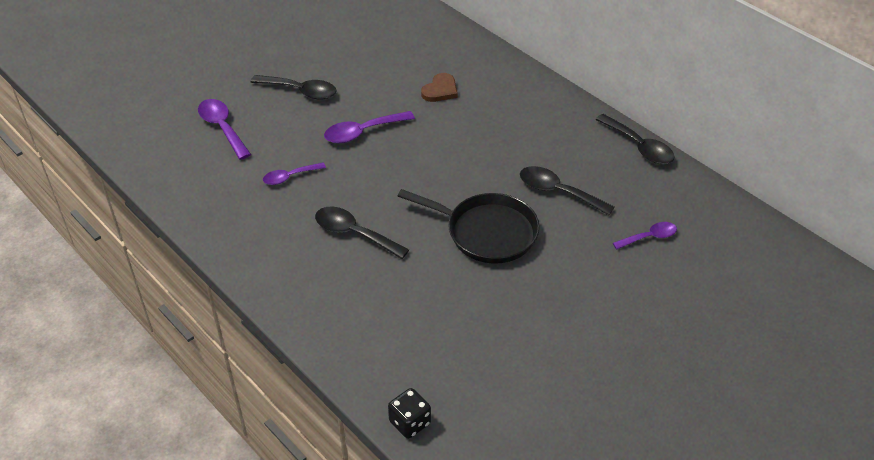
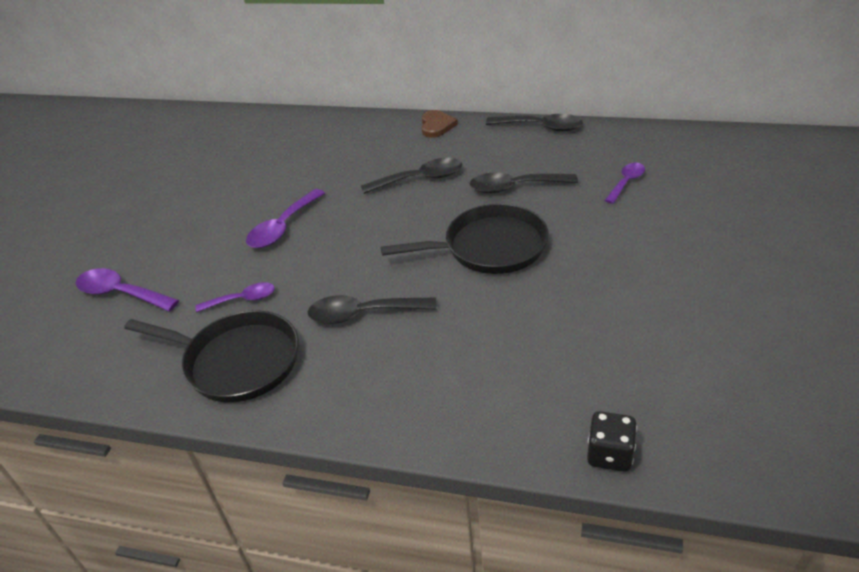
camera: 30 degrees left, 5 degrees down
(251, 221) = (237, 361): none -> black pan
(290, 177) = (242, 300): purple spoon -> purple spoon turned 135 degrees counterclockwise
(300, 91) = (182, 224): black spoon -> black spoon (420, 179)
(440, 90) = (325, 163): brown heart -> brown heart (436, 126)

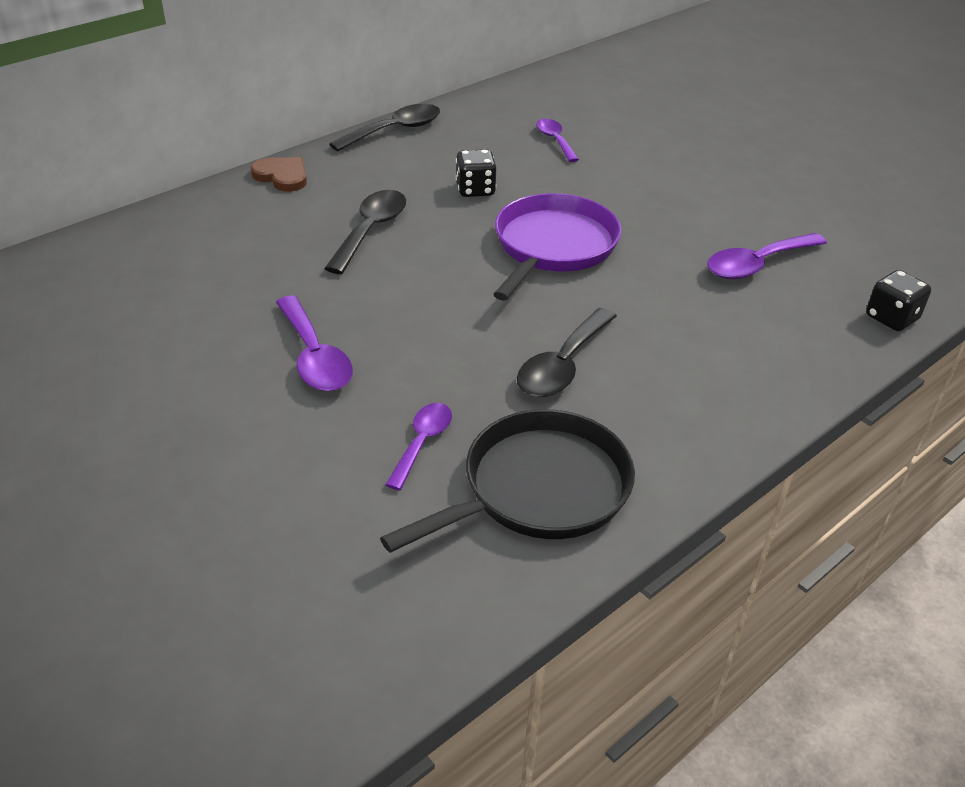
camera: 60 degrees left, 0 degrees up
(121, 293) = (254, 553): purple spoon -> purple spoon (757, 264)
(490, 247) = (553, 246): black pan -> purple pan
(515, 187) = (475, 190): black spoon -> black dice

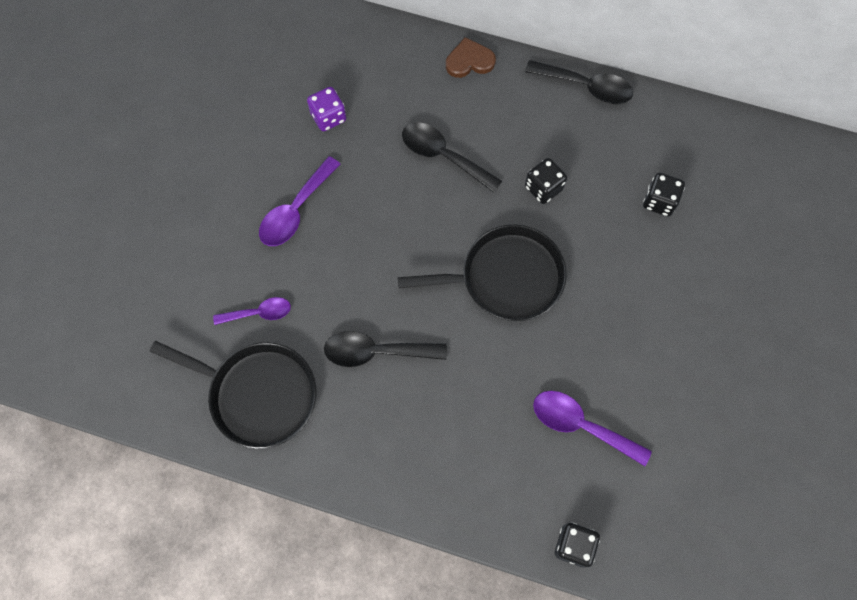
camera: 60 degrees right, 30 degrees up
(224, 286) = (328, 117): none -> purple dice
(282, 176) = (469, 61): brown heart -> brown heart turned 105 degrees counterclockwise
(370, 231) = (443, 156): black spoon -> black spoon turned 135 degrees counterclockwise
(553, 246) = (506, 278): purple pan -> black pan
(555, 140) = (659, 201): purple spoon -> black dice

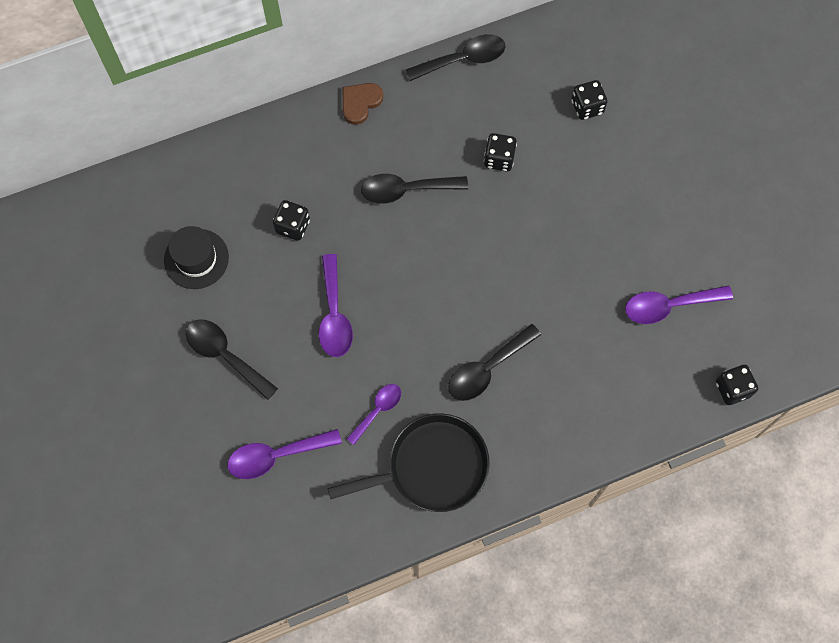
camera: 40 degrees left, 0 degrees up
(151, 284) = (276, 455): none -> purple spoon
(186, 177) = (225, 355): none -> black spoon
(234, 87) = (196, 259): none -> black hat
(328, 117) = (293, 226): purple dice -> black dice
(506, 278) = (530, 244): black pan -> none

